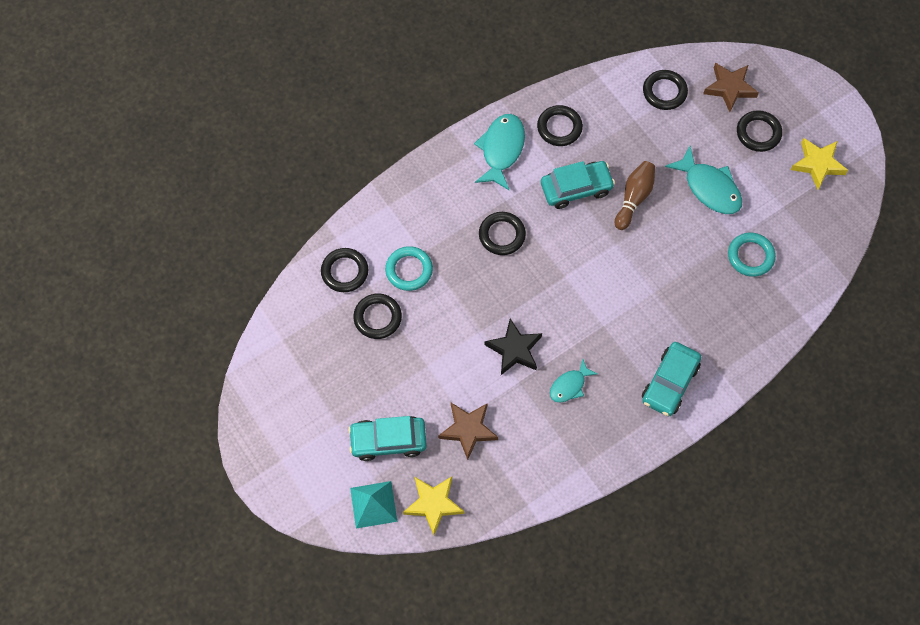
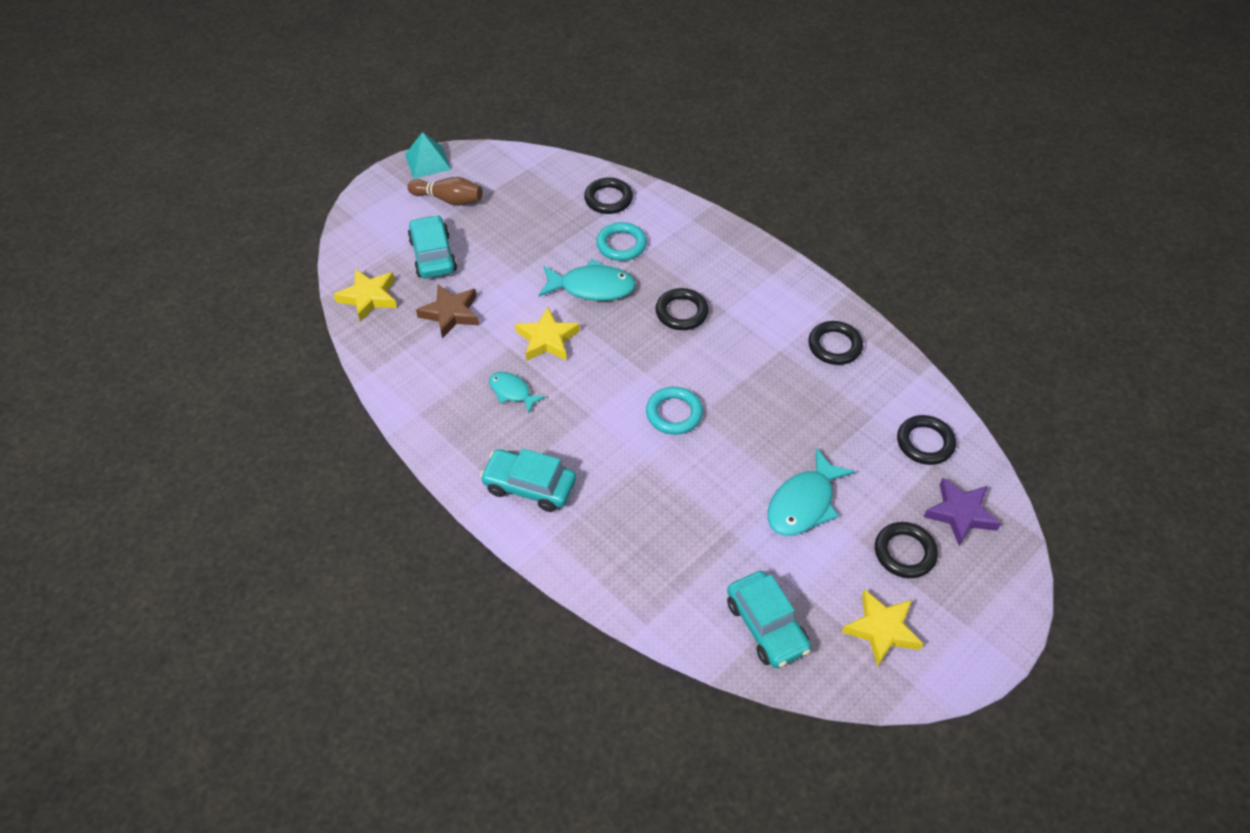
camera: 80 degrees right, 15 degrees down
(373, 504) = (366, 254): turquoise pyramid -> turquoise pyramid (428, 162)
(377, 317) = (563, 229): black ring -> none
(501, 150) = (787, 299): turquoise fish -> turquoise fish (592, 287)
(514, 349) = (547, 339): black star -> yellow star
(576, 188) = (760, 370): turquoise car -> turquoise car (766, 626)
(634, 198) = (764, 426): brown bowling pin -> brown bowling pin (449, 199)
(730, 88) = (960, 514): brown star -> purple star
(750, 256) = (718, 558): turquoise ring -> turquoise ring (674, 413)

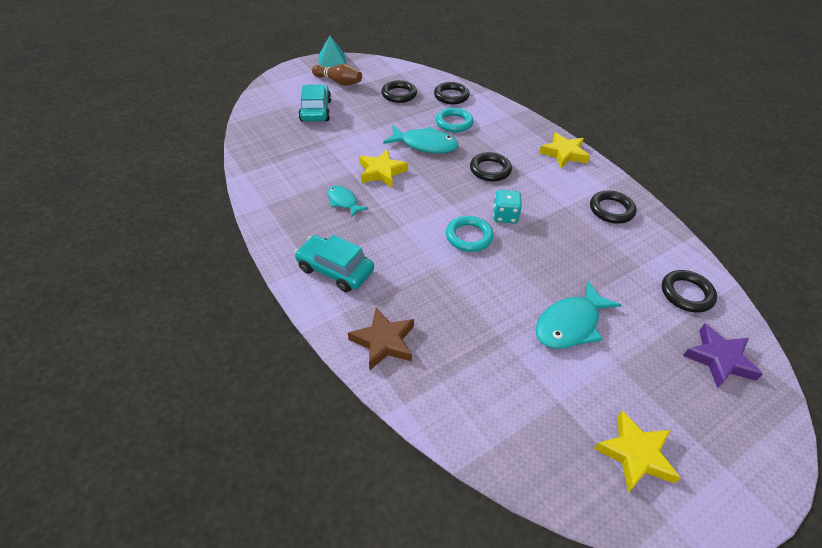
camera: 10 degrees right, 5 degrees down
(369, 297) = (260, 128): yellow star -> yellow star (564, 153)
(451, 313) = (315, 146): brown star -> brown star (384, 342)
(711, 377) = (505, 216): none -> turquoise dice
(766, 626) = (519, 427): turquoise car -> none
(904, 552) = (663, 384): black ring -> black ring (399, 94)

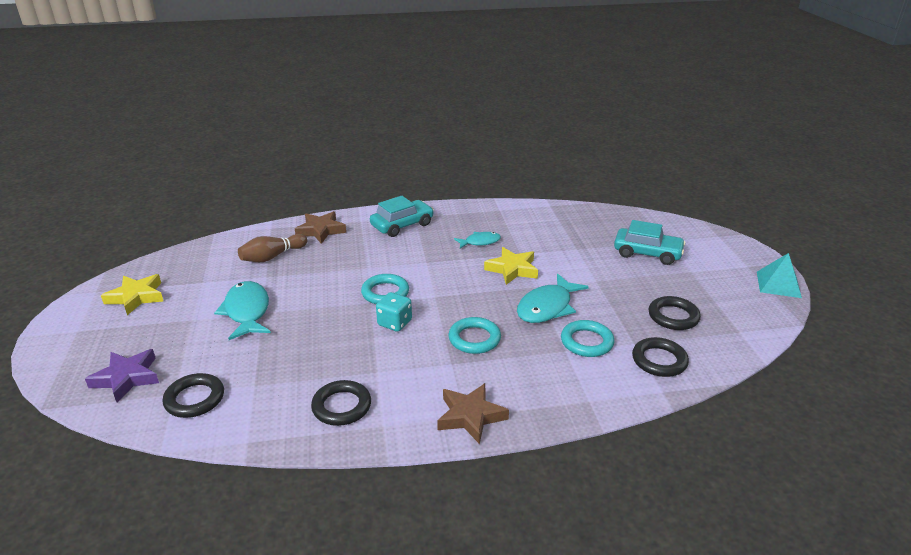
camera: 115 degrees right, 15 degrees down
(338, 82) = (715, 279): brown bowling pin -> brown bowling pin (272, 257)
(490, 170) = (474, 339): black ring -> turquoise ring
(564, 153) = (470, 416): yellow star -> brown star

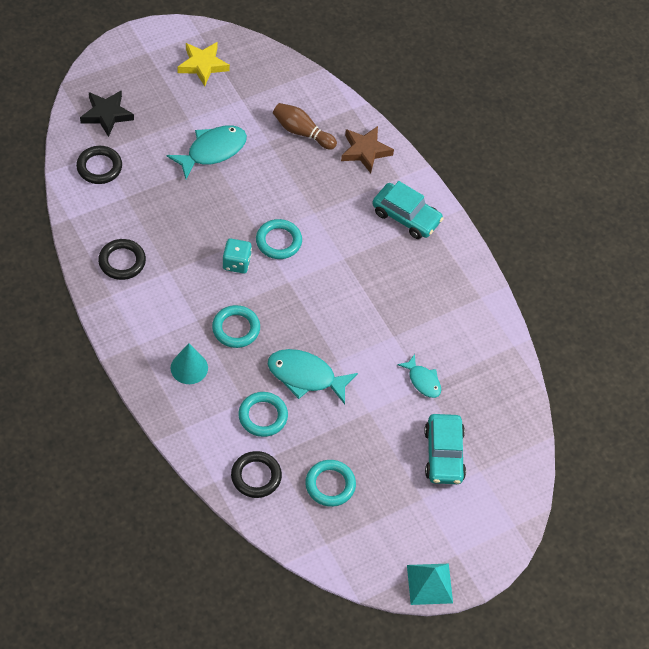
camera: 65 degrees right, 25 degrees up
(127, 378) = (106, 115): purple star -> black star
(470, 416) = (139, 348): brown star -> none
(480, 242) = (401, 295): turquoise fish -> turquoise fish (423, 381)
(511, 381) = (189, 367): none -> turquoise cone
(512, 269) = (360, 335): yellow star -> none
(673, 316) = (330, 485): black ring -> turquoise ring

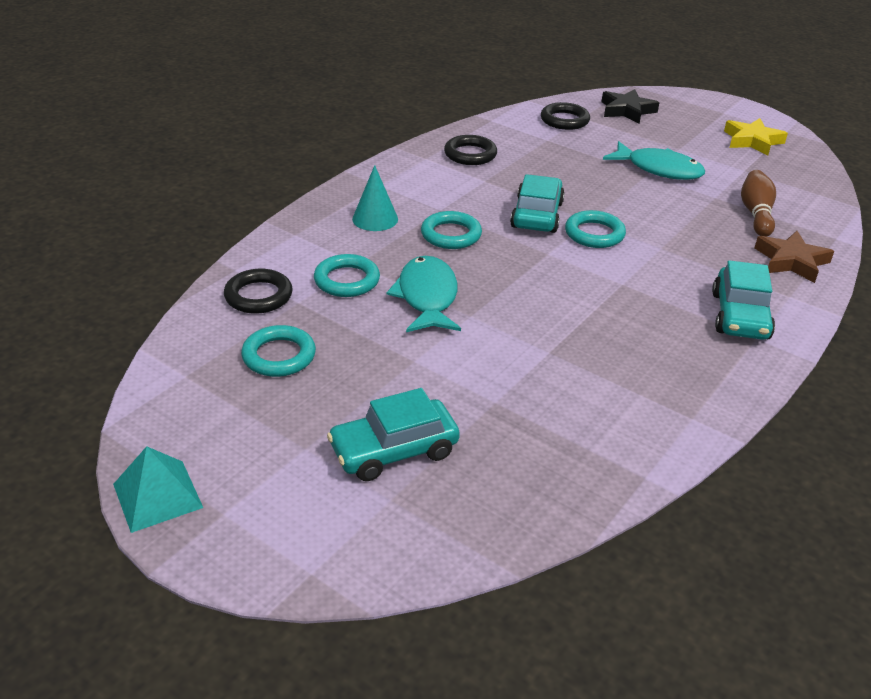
camera: 70 degrees right, 20 degrees down
(236, 263) = (537, 215): turquoise dice -> turquoise car
(423, 381) = (501, 397): turquoise fish -> none

